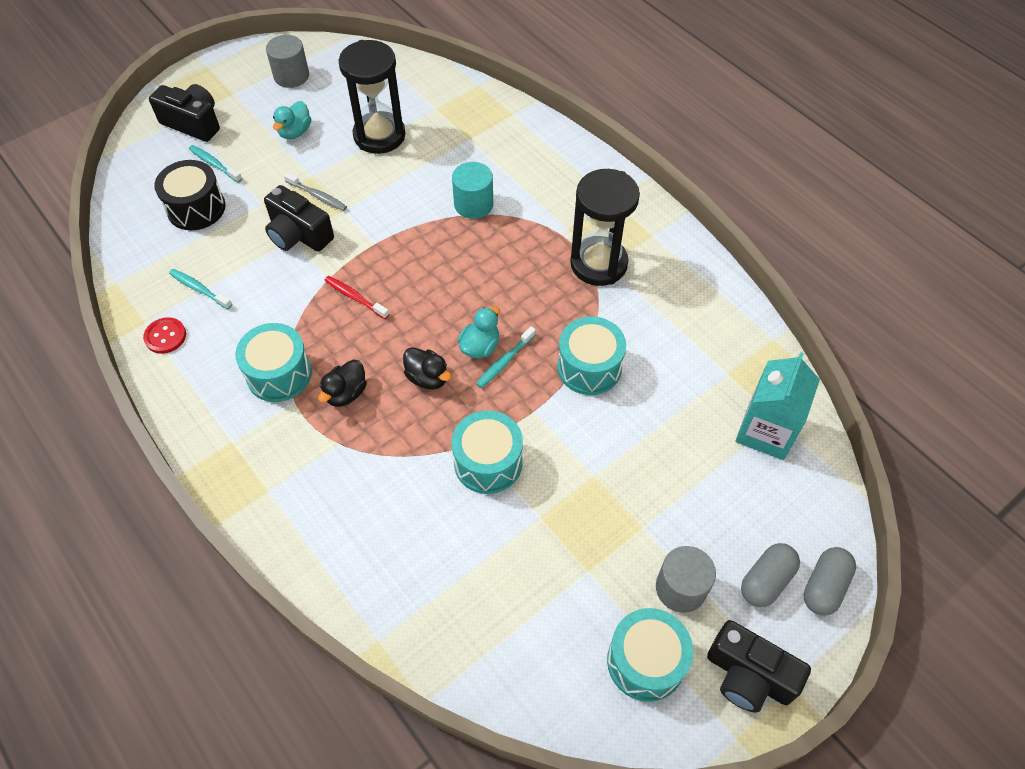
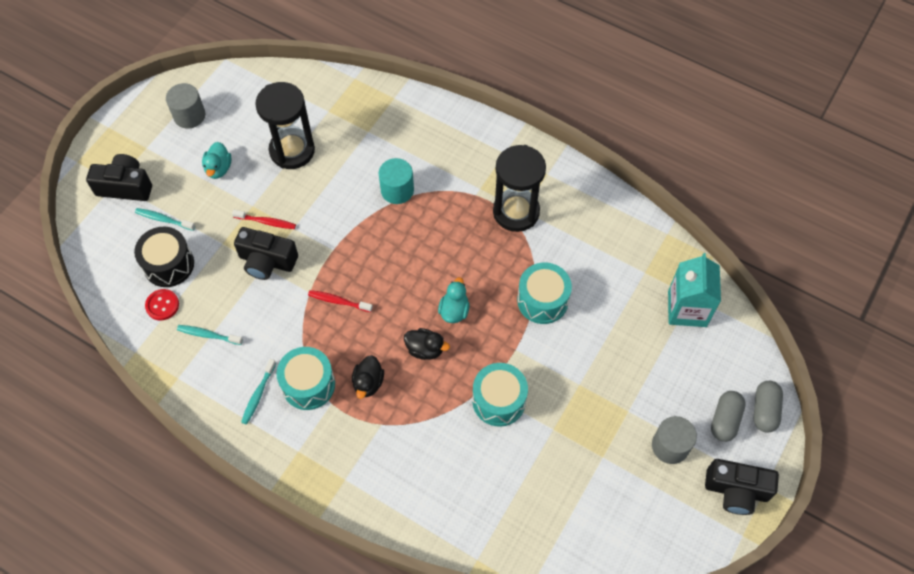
camera: 20 degrees left, 5 degrees up
(165, 336) = (201, 384): red button -> red button (162, 305)
(317, 196) = (266, 222): grey toothbrush -> red toothbrush
(504, 361) = (478, 316): turquoise toothbrush -> turquoise toothbrush (258, 394)
(645, 661) = (665, 506): turquoise drum -> none

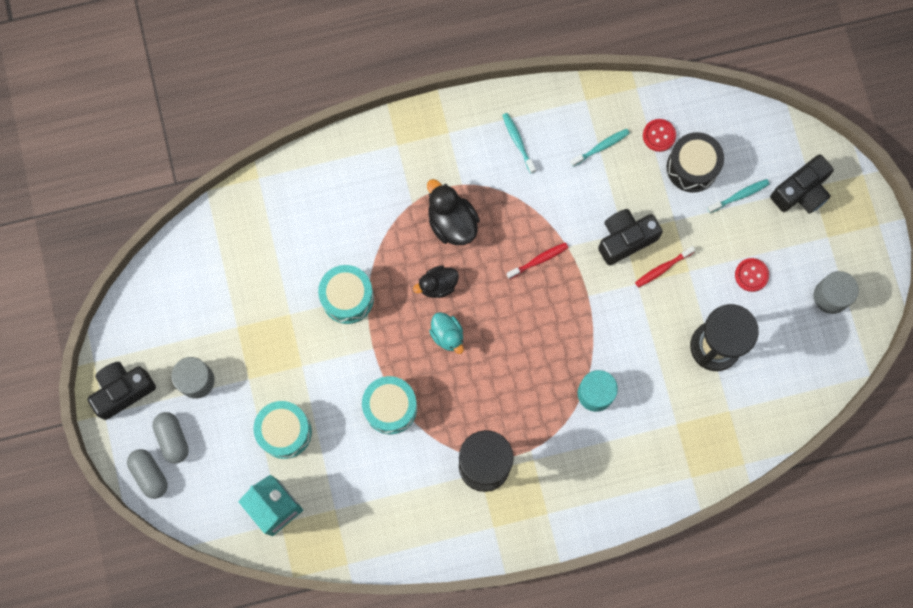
camera: 135 degrees right, 15 degrees up
(218, 168) = (751, 275): turquoise duck -> red button
(308, 384) = (491, 181): turquoise drum -> turquoise drum (285, 432)
(368, 383) = (452, 222): black duck -> black duck, size x1.52

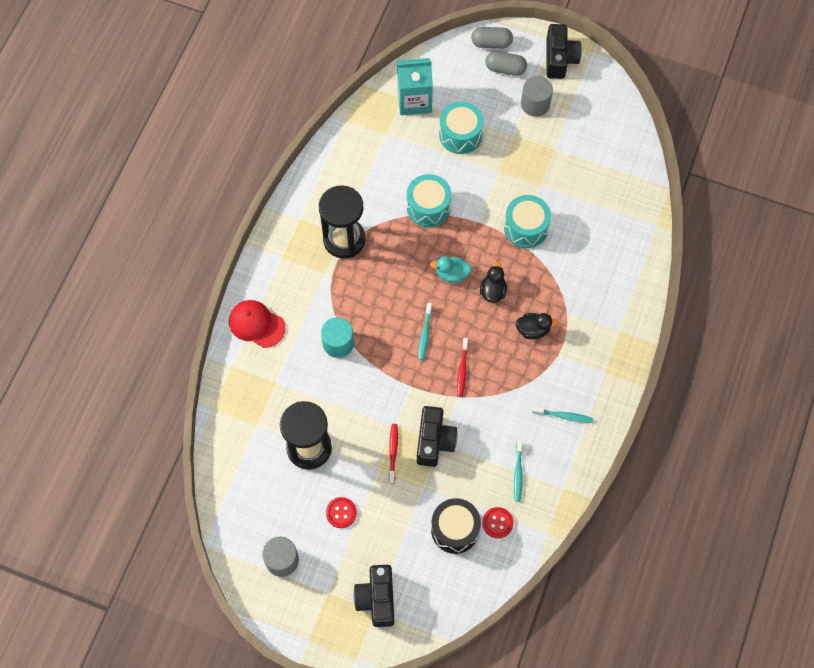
camera: 125 degrees right, 10 degrees down
(452, 222) = (533, 330): black duck -> black duck, size x0.66
(633, 486) = (256, 324): none -> red cap
(739, 195) = (407, 549): turquoise toothbrush -> turquoise toothbrush (425, 334)

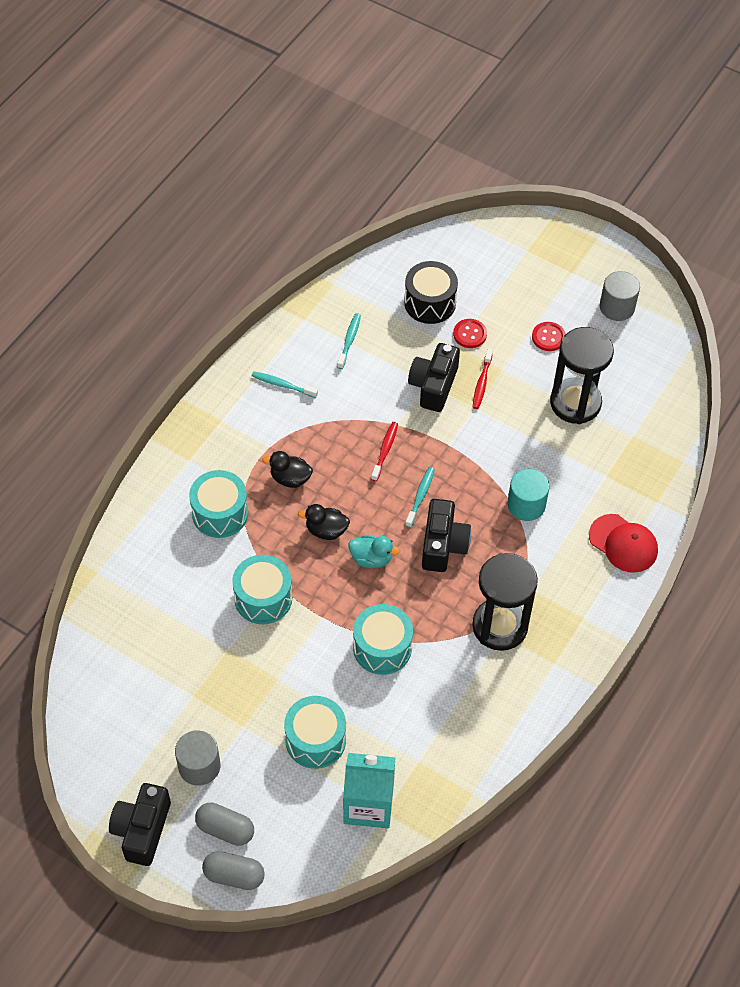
camera: 170 degrees left, 10 degrees down
(377, 599) = (523, 259): black camera -> black camera (443, 545)
(493, 291) = (326, 530): black duck -> black duck turned 75 degrees clockwise
(497, 523) = (383, 301): red button -> red button (470, 334)
(579, 289) = (220, 513): none -> turquoise drum

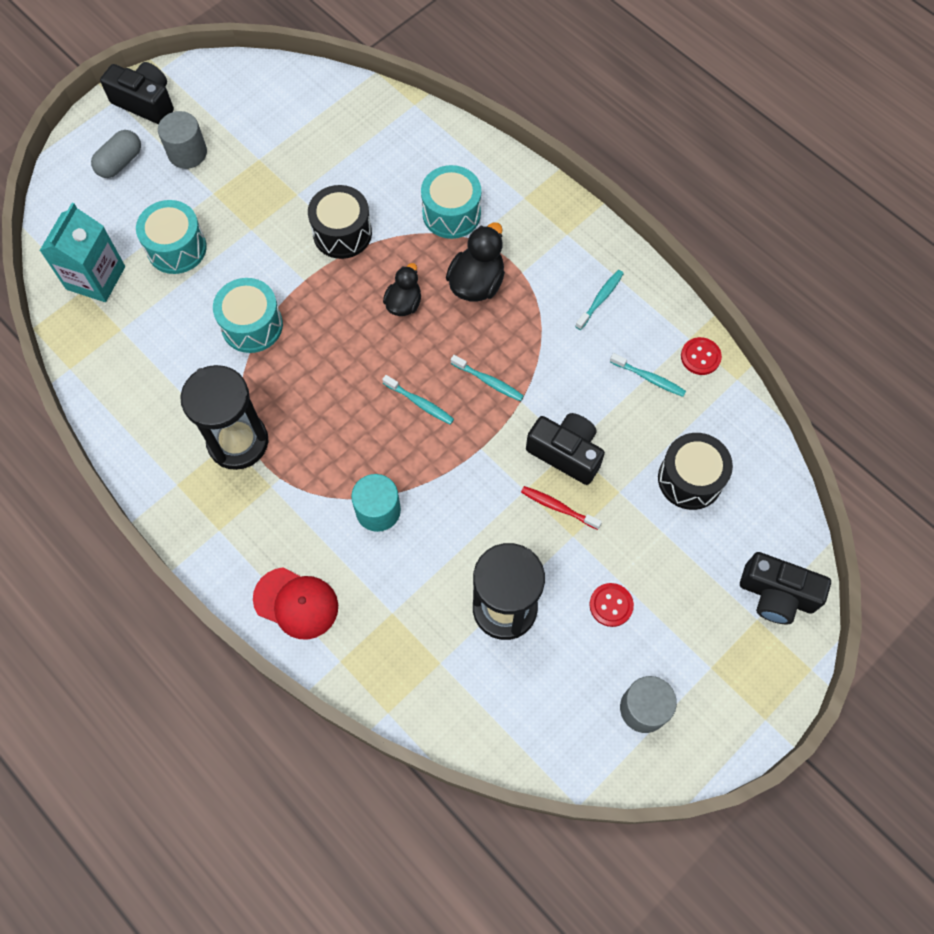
camera: 105 degrees right, 10 degrees up
(234, 875) = (76, 162): grey capsule -> none
(263, 598) = (342, 233): turquoise drum -> black drum
(290, 478) = (476, 283): black duck -> black duck, size x1.52
(371, 558) = (357, 338): turquoise duck -> none
(385, 450) = (488, 381): red toothbrush -> turquoise toothbrush
(443, 545) = (352, 411): black camera -> black camera (776, 595)
(470, 334) = (633, 512): red button -> red button (700, 357)
(623, 543) = (296, 603): red cap -> red cap turned 120 degrees counterclockwise

